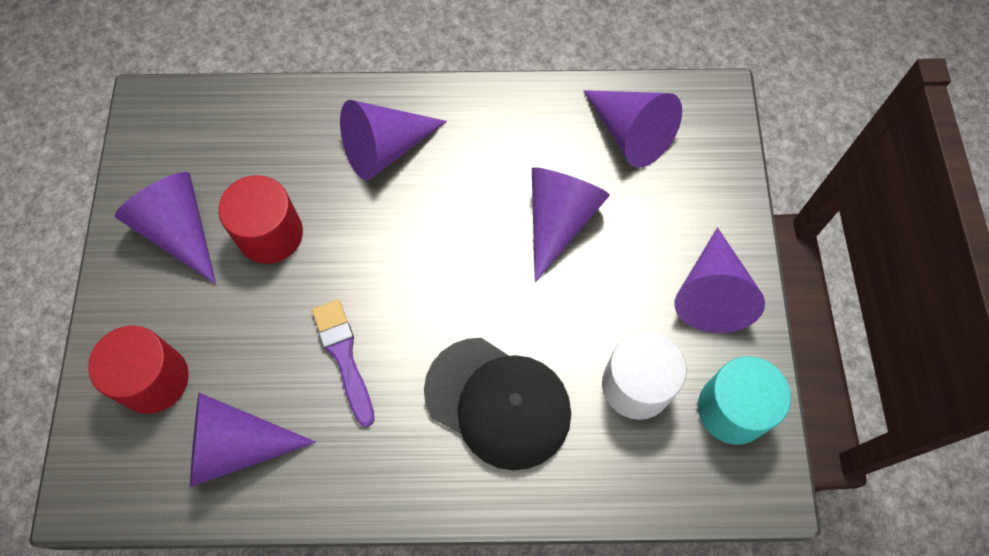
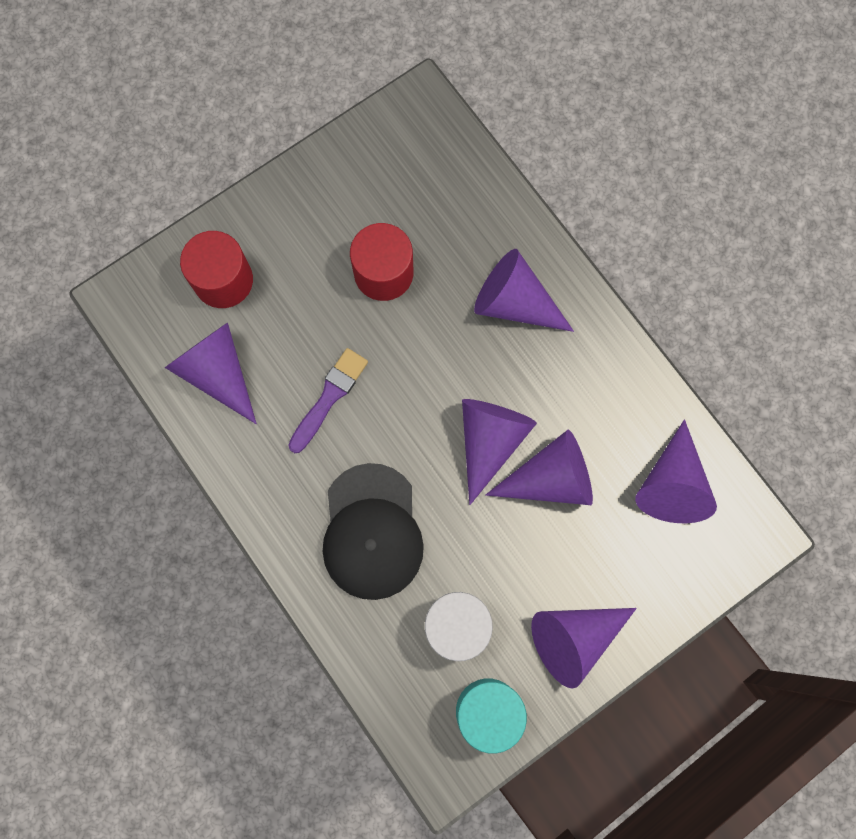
camera: 55 degrees right, 10 degrees up
(179, 231) = (340, 207): purple cone -> purple cone (489, 441)

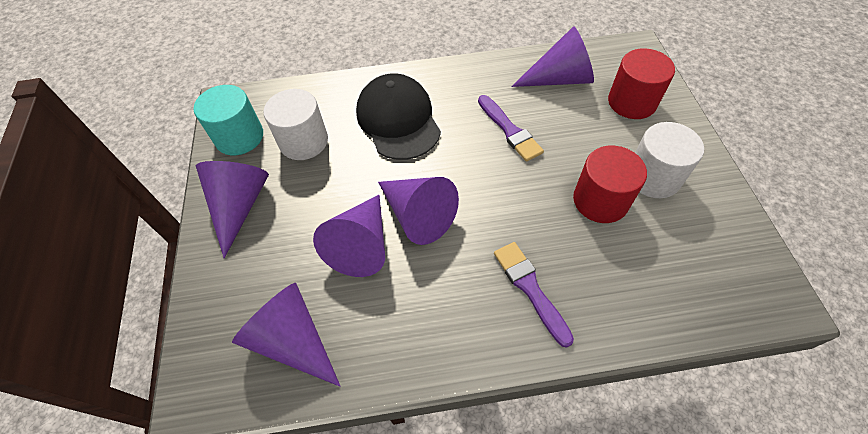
camera: 120 degrees right, 20 degrees down
(328, 232) = (653, 177): none -> white cylinder
(372, 532) = (398, 120): black cap -> black cap turned 45 degrees clockwise
(514, 303) = (530, 288): purple cone -> purple brush

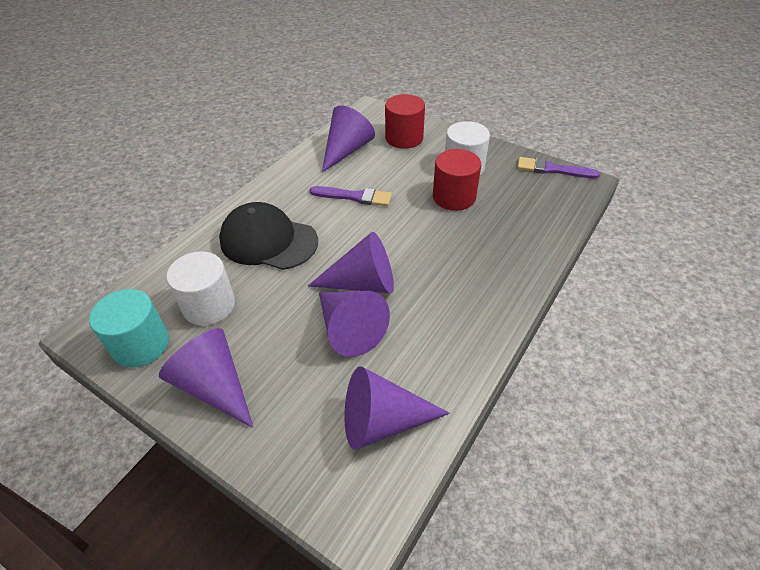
camera: 50 degrees left, 10 degrees down
(530, 288) = (478, 267): purple brush -> purple brush (552, 169)

